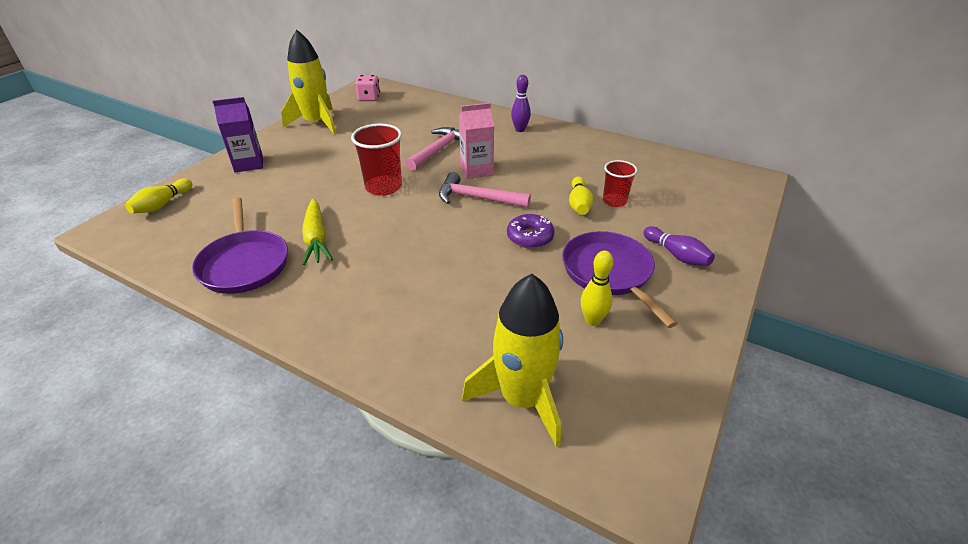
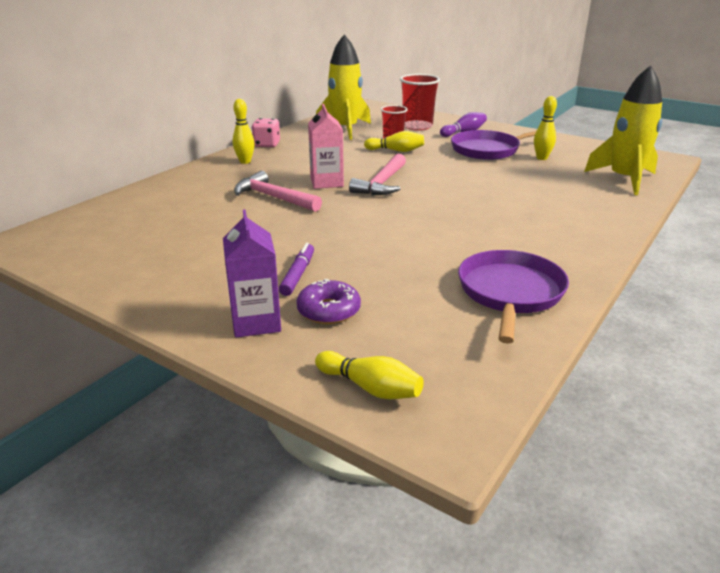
camera: 85 degrees left, 10 degrees down
(244, 264) = (510, 293): purple pan -> purple pan turned 60 degrees counterclockwise
(303, 171) = (298, 274): none -> purple marker
(316, 123) = (138, 276): yellow rocket -> yellow rocket (345, 129)
(316, 238) = (456, 255): yellow carrot -> none
(369, 98) = (76, 240): pink dice -> pink dice (267, 144)
(383, 187) = (351, 224): red cup -> red cup (417, 126)
(520, 130) = (245, 161): purple bowling pin -> yellow bowling pin
(530, 237) = (445, 168): purple donut -> purple donut (329, 310)

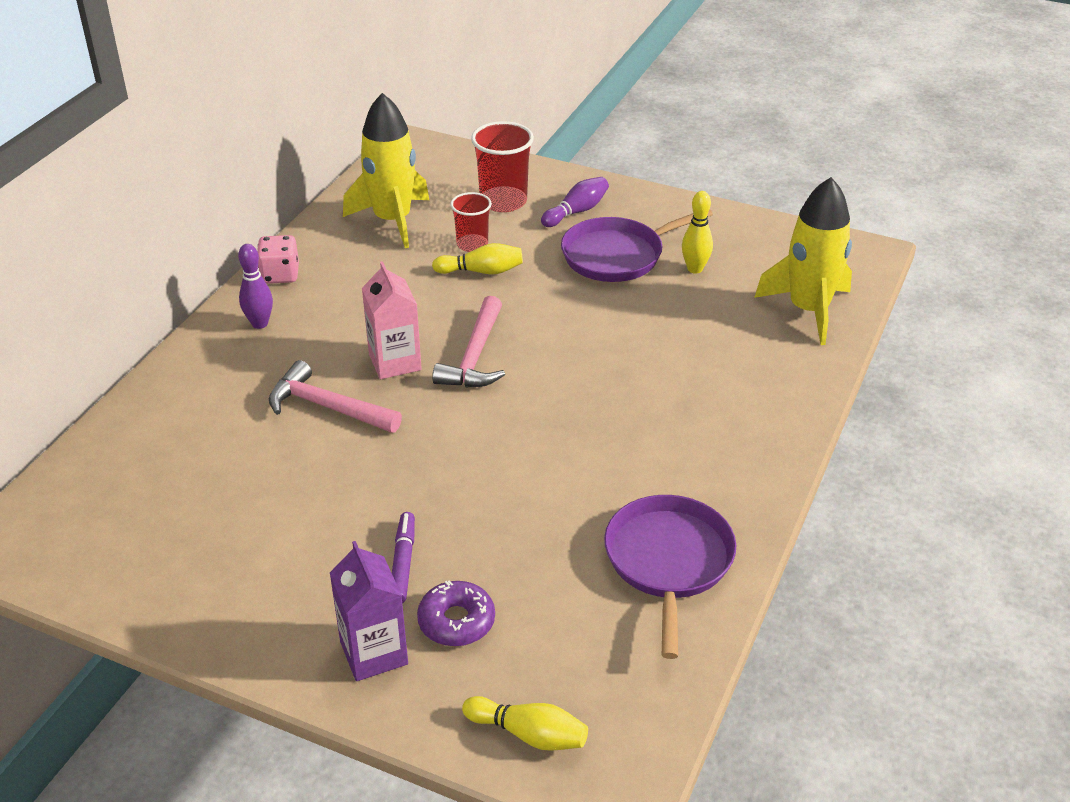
camera: 10 degrees left, 10 degrees up
(245, 161) = (260, 323): yellow bowling pin -> purple bowling pin

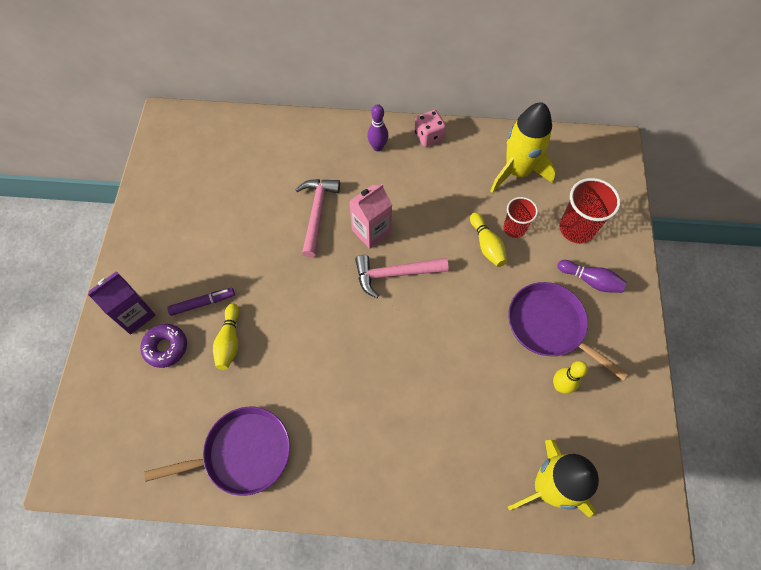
camera: 70 degrees right, 25 degrees up
(529, 734) = (94, 413): yellow bowling pin -> yellow bowling pin (229, 341)

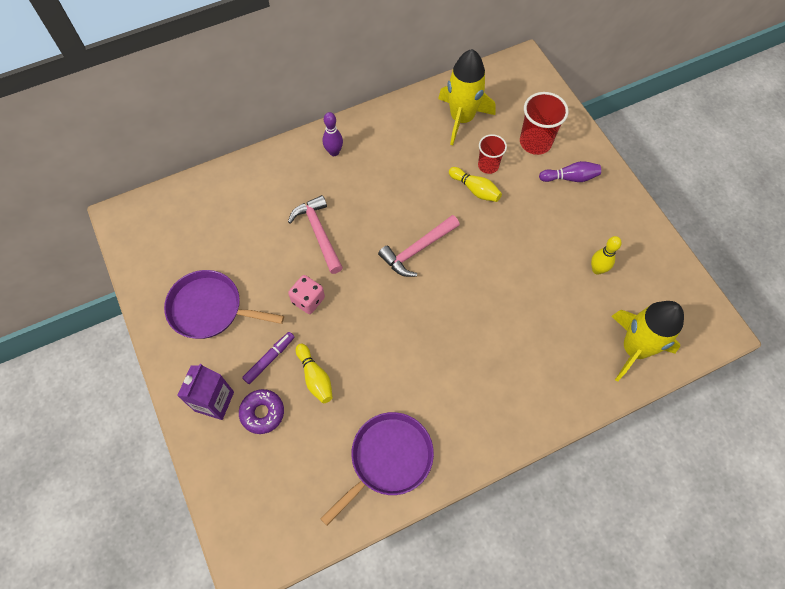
camera: 30 degrees left, 0 degrees up
(371, 231) = (375, 225): pink carton -> none
(429, 136) = (371, 123): pink dice -> pink dice (308, 300)
(549, 325) = (561, 228): purple pan -> purple pan (209, 309)

